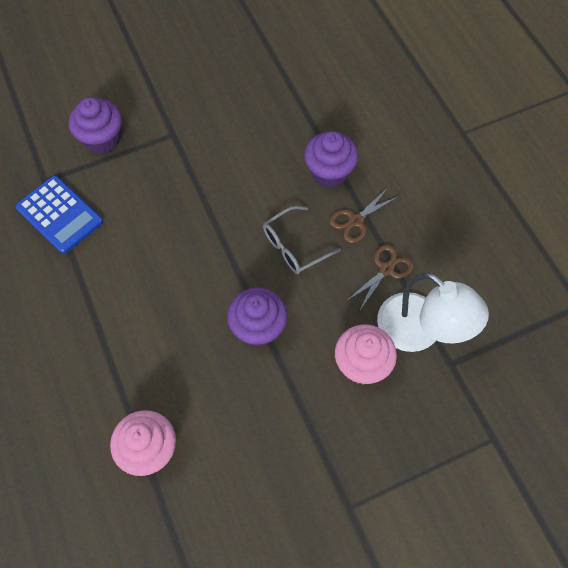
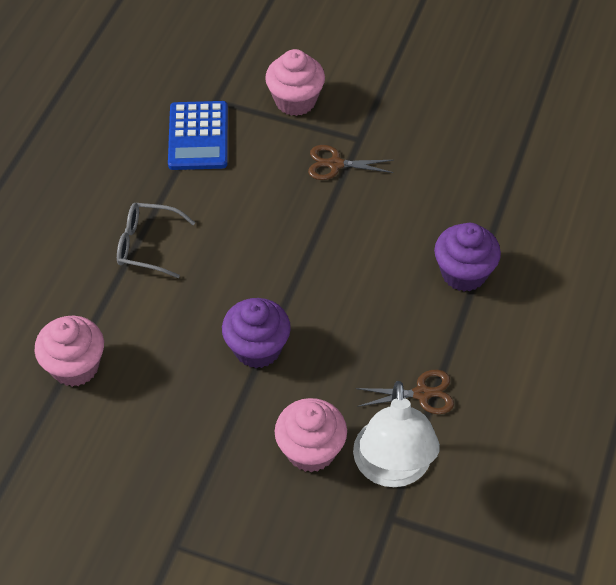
camera: 45 degrees right, 10 degrees down
(102, 139) = (295, 101): purple cupcake -> pink cupcake
(294, 246) = (361, 309): grey glasses -> grey glasses (147, 245)
(355, 220) = (441, 332): brown scissors -> brown scissors (335, 164)

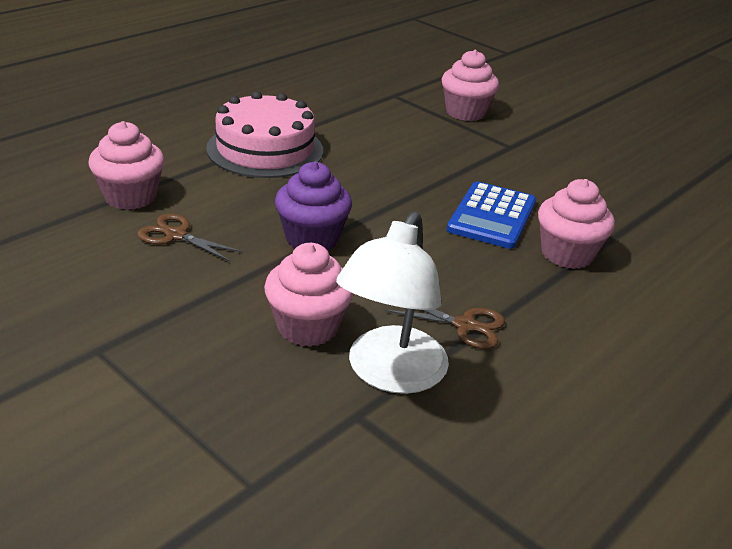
camera: 20 degrees right, 20 degrees down
(147, 245) = (265, 149): grey glasses -> pink cake
(198, 136) = (363, 108): blue calculator -> blue calculator (492, 216)
(335, 164) = (477, 153): brown scissors -> brown scissors (176, 235)
(464, 273) = (567, 254): purple cupcake -> pink cupcake

